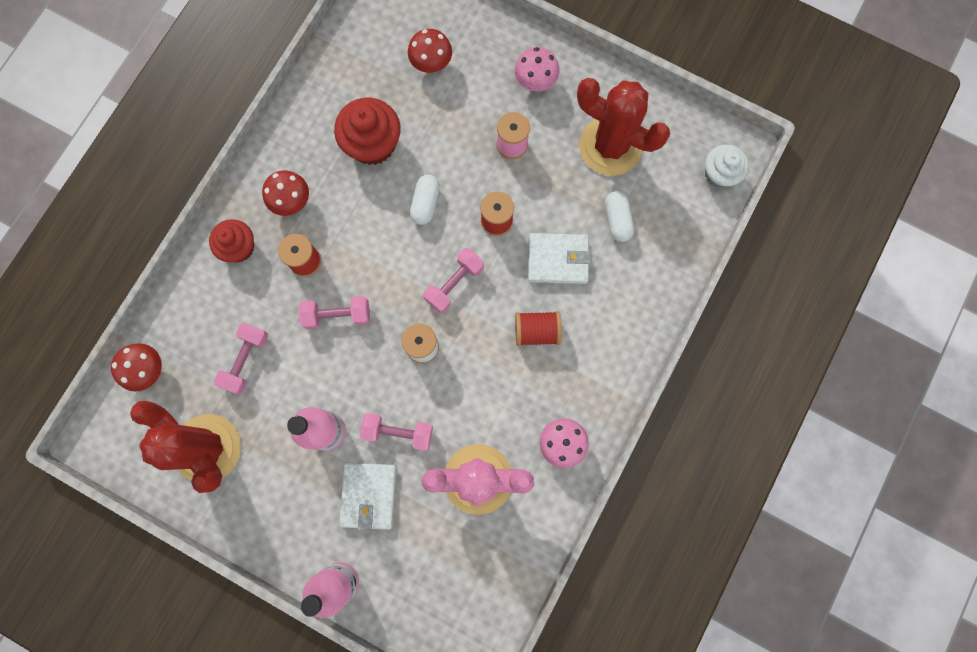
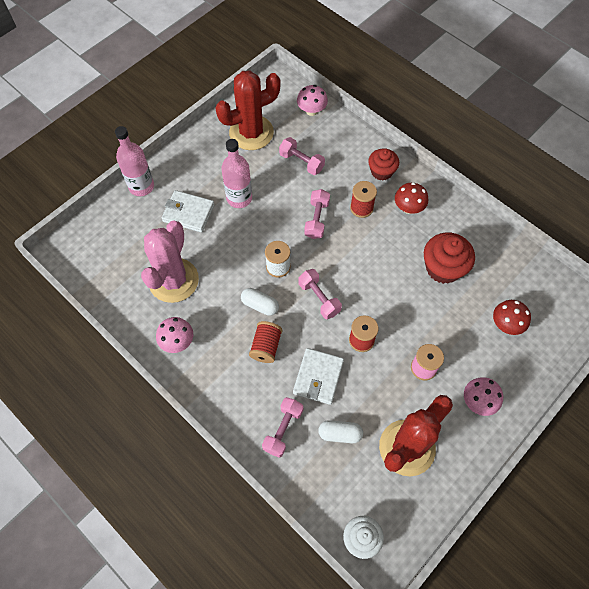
camera: 105 degrees right, 15 degrees down
(147, 370) = (311, 111): red mushroom -> pink mushroom
(398, 432) = (223, 239): pink dumbbell -> pink dumbbell (283, 430)
(425, 203) = (387, 293): white capsule -> white capsule (260, 305)

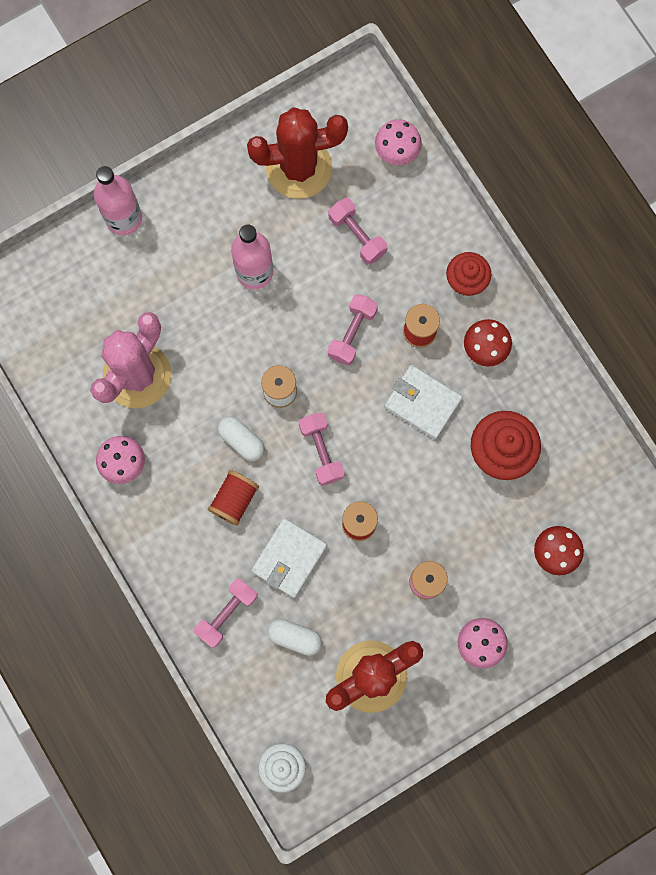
camera: 15 degrees right, 15 degrees up
(188, 213) = (179, 278): white wallet -> white wallet (422, 403)

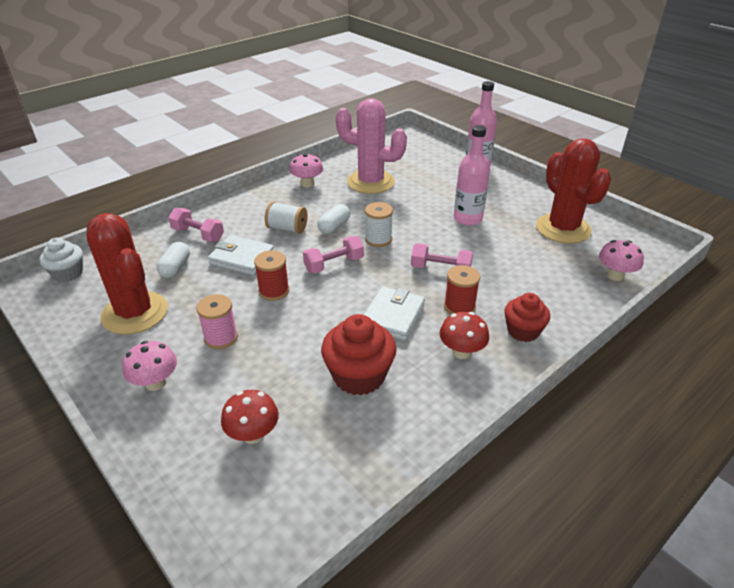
camera: 80 degrees right, 40 degrees down
(234, 500) = (287, 228): red spool -> white spool
(357, 236) = (526, 262): pink dumbbell -> none

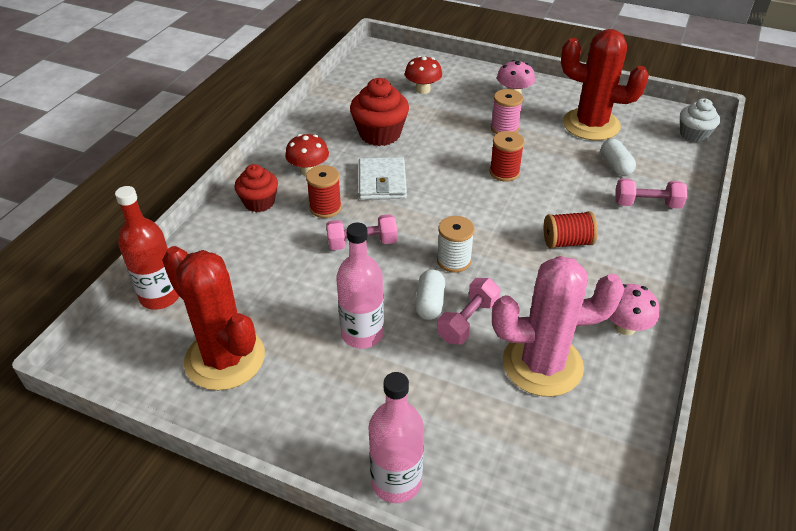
camera: 155 degrees right, 5 degrees up
(242, 258) = (570, 193): white wallet -> none
(287, 228) = (567, 242): white spool -> red spool
(334, 227) = (518, 262): white capsule -> white capsule (430, 303)
(334, 264) = (475, 214): pink dumbbell -> pink dumbbell (467, 321)
(615, 275) = (160, 296): pink mushroom -> red bottle

